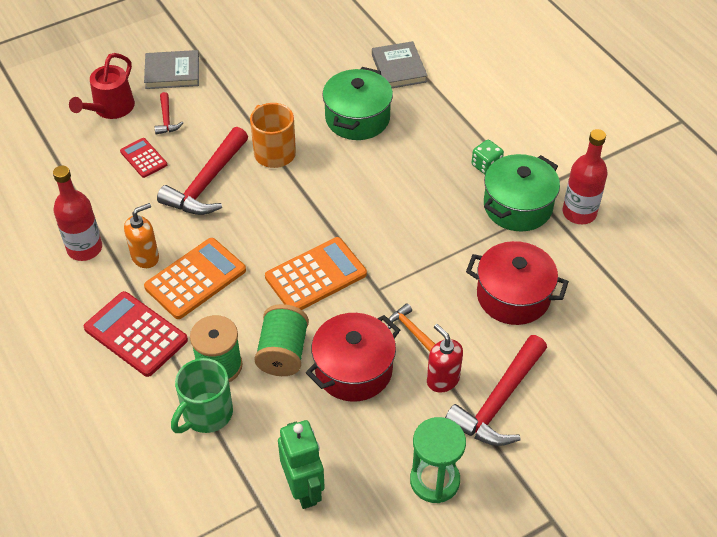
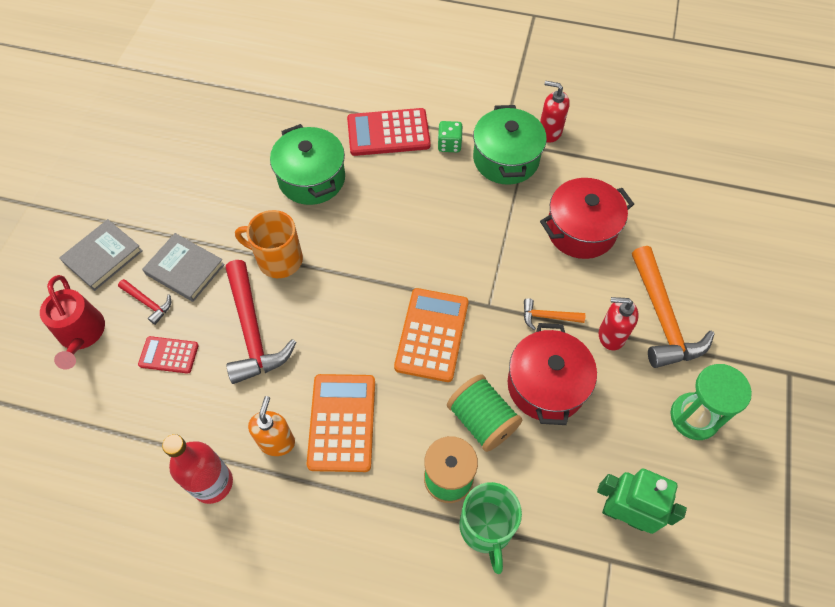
camera: 45 degrees left, 10 degrees up
(136, 334) = (350, 517): red calculator -> red calculator (388, 133)
(399, 68) = (296, 113): grey book -> grey book (185, 269)
(498, 402) = (662, 318): red hammer -> orange hammer
(579, 213) = (549, 132): red bottle -> red soap dispenser

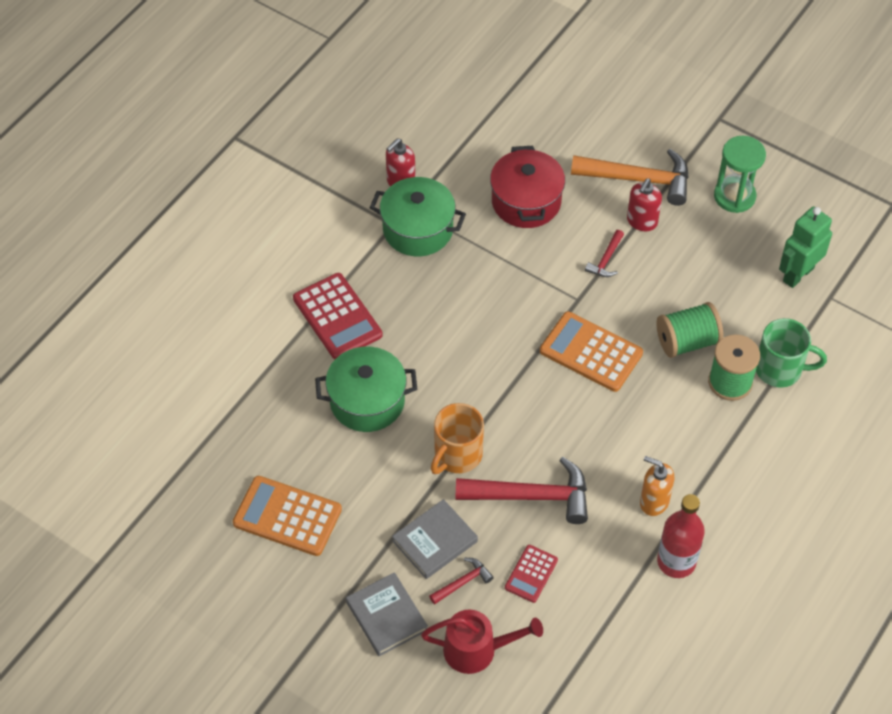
camera: 70 degrees left, 5 degrees down
(342, 422) = (652, 446): orange calculator -> orange calculator (287, 516)
(388, 133) = (337, 317): red calculator -> red calculator turned 45 degrees counterclockwise
(449, 144) = (378, 269): green dice -> none
(546, 385) = (671, 285): red pot -> none
(547, 317) = (606, 260): orange hammer -> red hammer

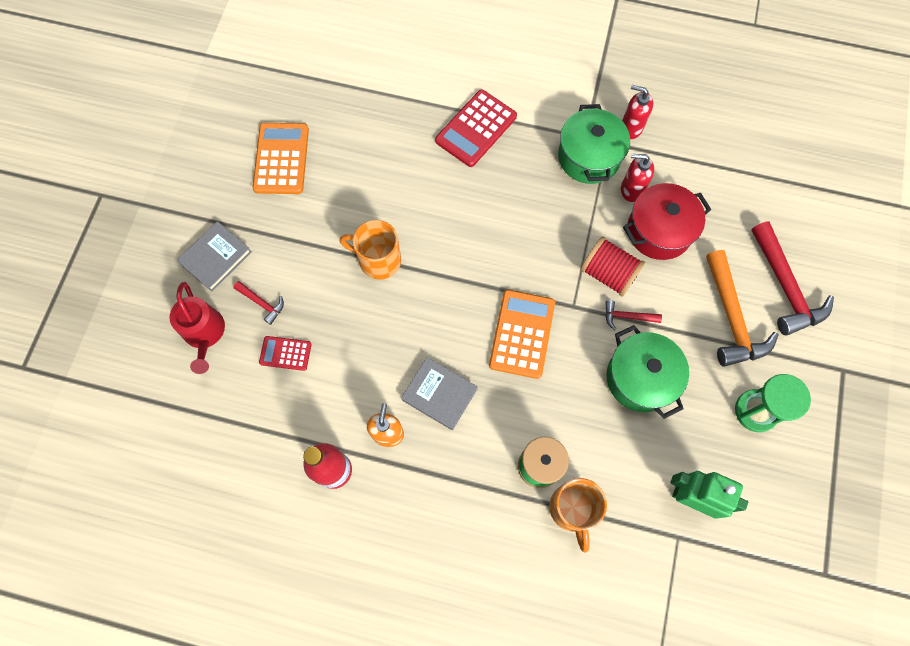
camera: 70 degrees right, 15 degrees up
(367, 401) = (405, 177): green pot -> green pot (640, 378)
(435, 541) = (293, 270): grey book -> grey book (439, 394)
(532, 496) = (359, 331): red hammer -> red hammer (785, 287)
(555, 259) = (608, 274): none -> red spool
(641, 221) = (684, 335): red soap dispenser -> red soap dispenser (631, 190)
(687, 341) = (568, 414): green spool -> none
(780, 369) = (572, 509): green mug -> orange mug

